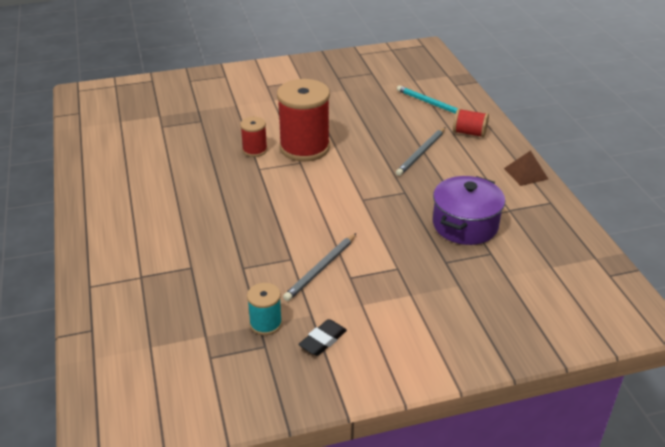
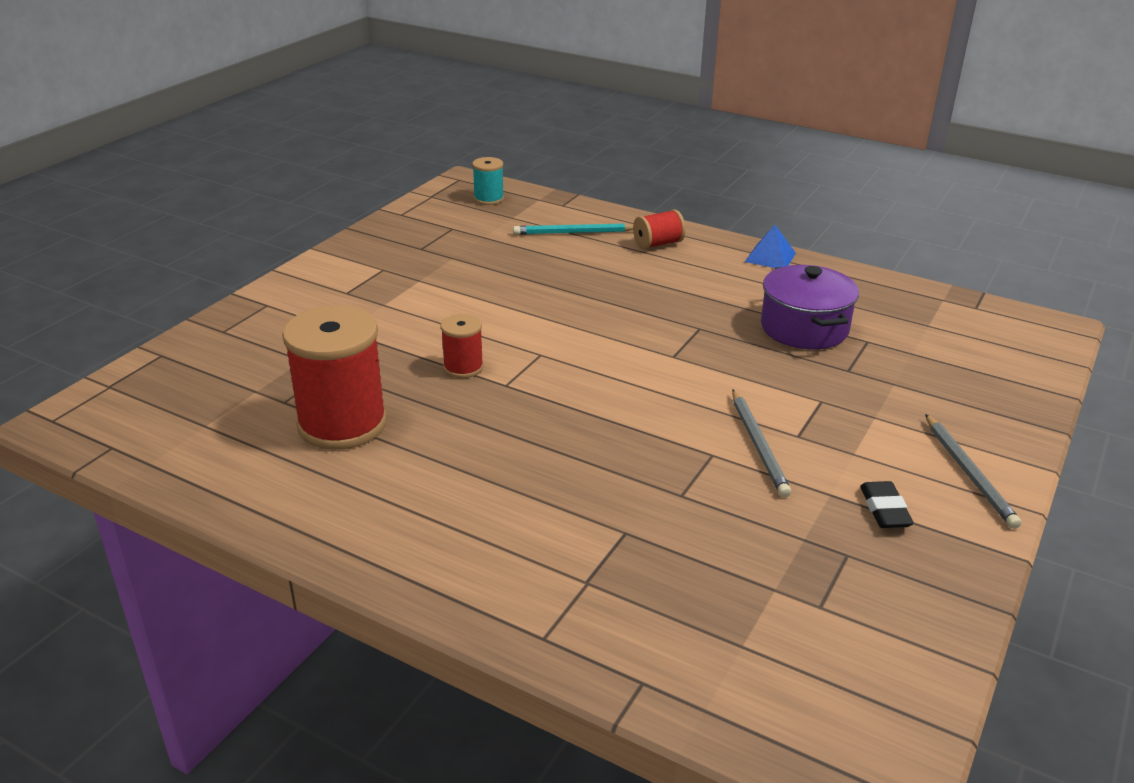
camera: 45 degrees left, 5 degrees down
(265, 323) = (808, 532): turquoise spool -> turquoise spool (488, 199)
(304, 147) = (517, 336): red spool -> red spool (342, 424)
(421, 153) = (648, 283): grey pencil -> grey pencil (969, 473)
(525, 173) = (770, 257): brown pyramid -> blue pyramid

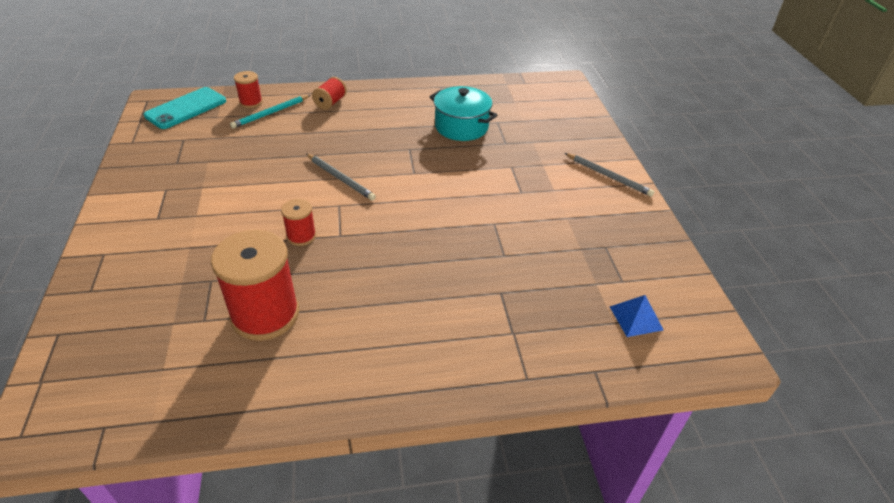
camera: 40 degrees left, 10 degrees up
(488, 199) = (186, 108): turquoise spool -> turquoise phone
(564, 214) = (251, 102): none -> red spool
(758, 445) = (509, 207): grey pencil -> grey pencil (340, 178)
(770, 257) = (401, 89): blue pyramid -> blue pyramid (636, 318)
(804, 328) = (461, 127): purple pot -> turquoise pot
(884, 509) = (596, 214): black eraser -> none

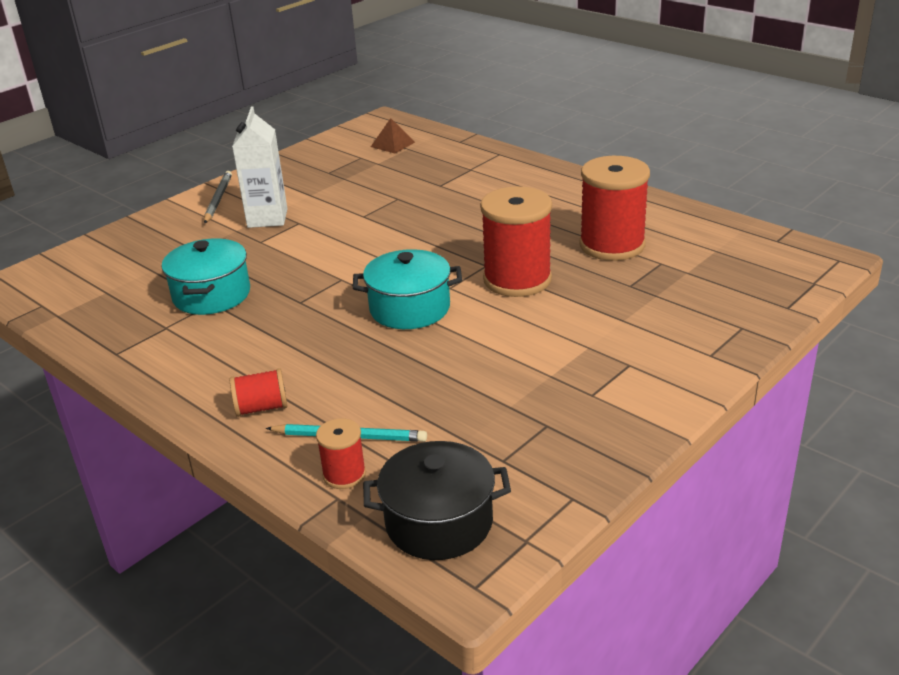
camera: 125 degrees left, 10 degrees down
(186, 108) = (439, 522): turquoise phone -> black pot
(301, 236) = (517, 280): red spool -> red spool, size x2.03
(340, 178) = (409, 308): grey pencil -> turquoise pot
(546, 183) = (267, 218): none -> white carton
(636, 318) = (393, 144): blue pyramid -> brown pyramid

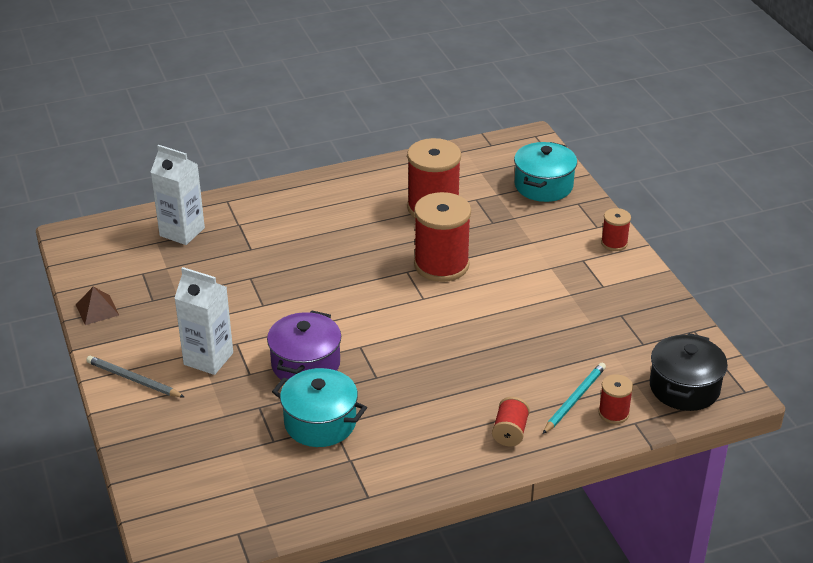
camera: 65 degrees left, 5 degrees up
(293, 261) = (305, 364): none -> purple pot
(393, 144) = (137, 247): brown pyramid -> brown pyramid (97, 309)
(409, 308) = (436, 326): turquoise pot -> turquoise pot (543, 186)
(433, 152) = (182, 232): none -> white carton
(692, 377) = (614, 243): none -> red spool

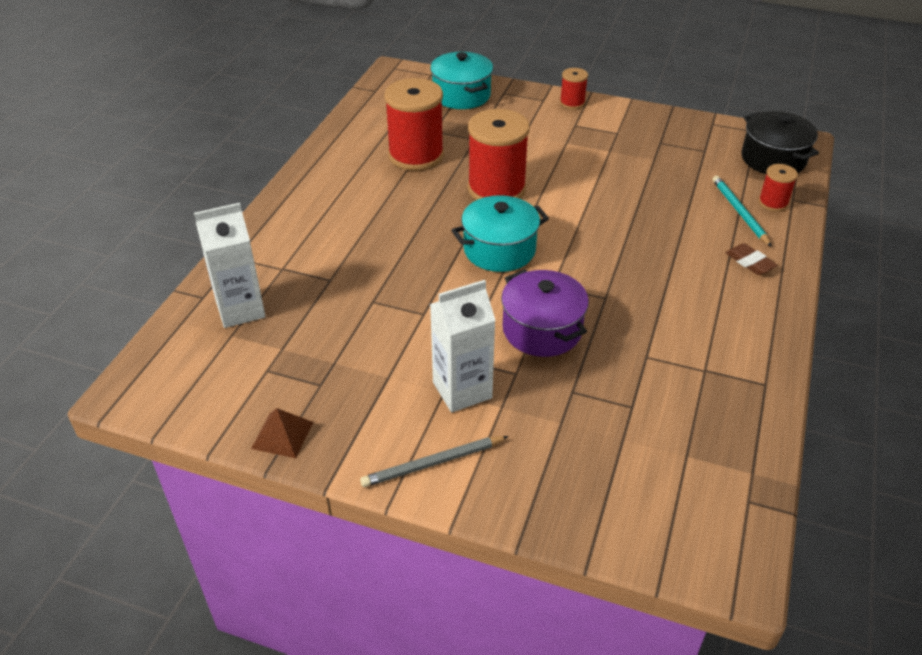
camera: 50 degrees left, 5 degrees up
(320, 422) = (635, 362): turquoise pot -> turquoise pot (499, 250)
(510, 432) = (750, 262): red spool -> brown eraser

